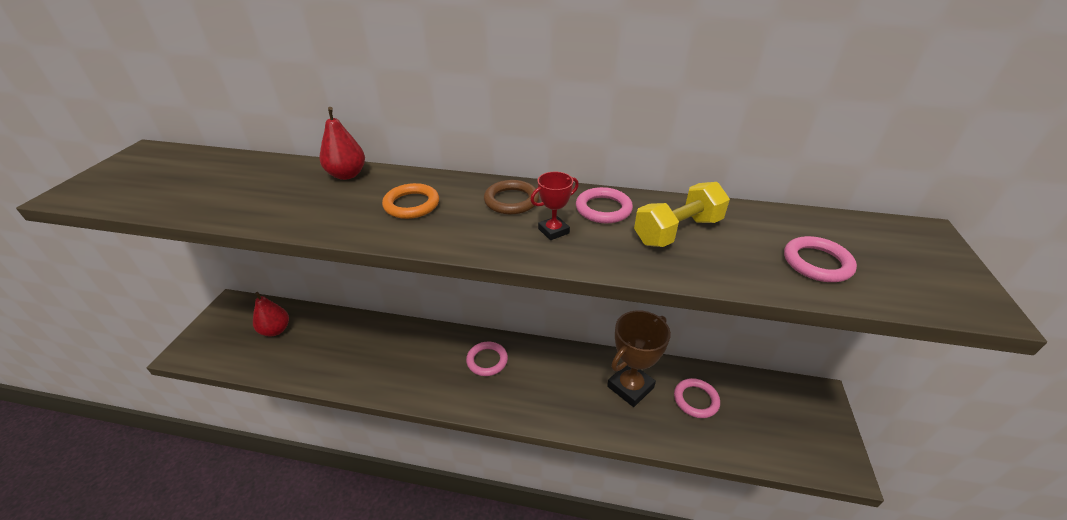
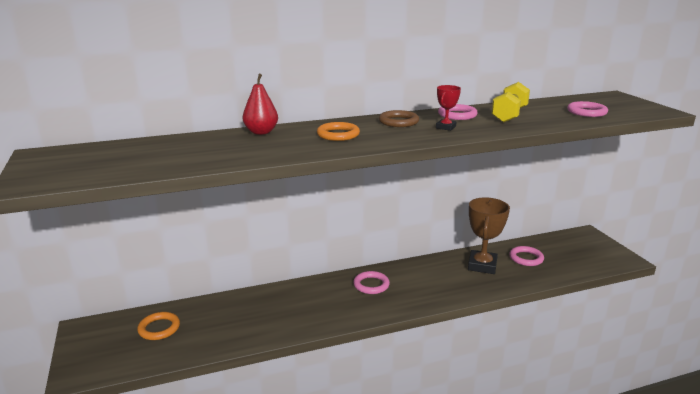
camera: 30 degrees left, 15 degrees down
(275, 330) = (159, 328): red pear -> orange ring

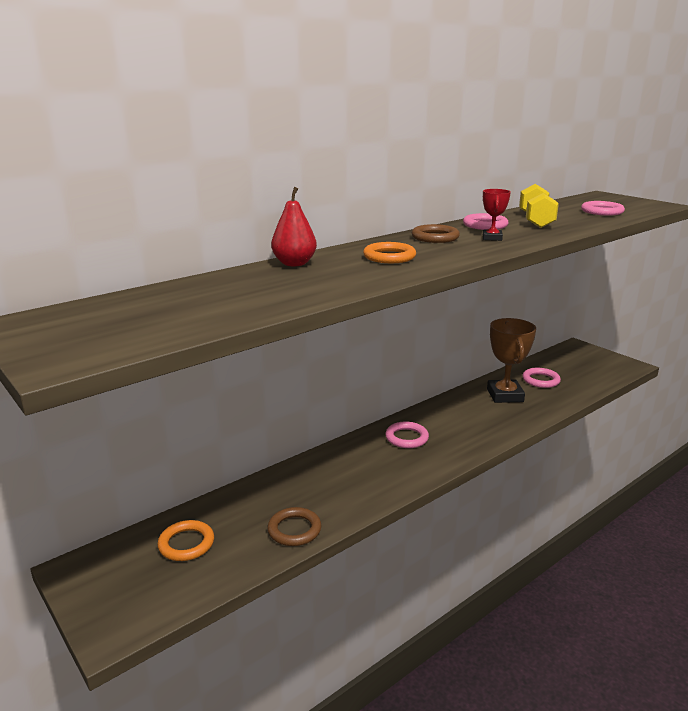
camera: 20 degrees left, 0 degrees up
(236, 336) = (294, 530): none -> brown ring

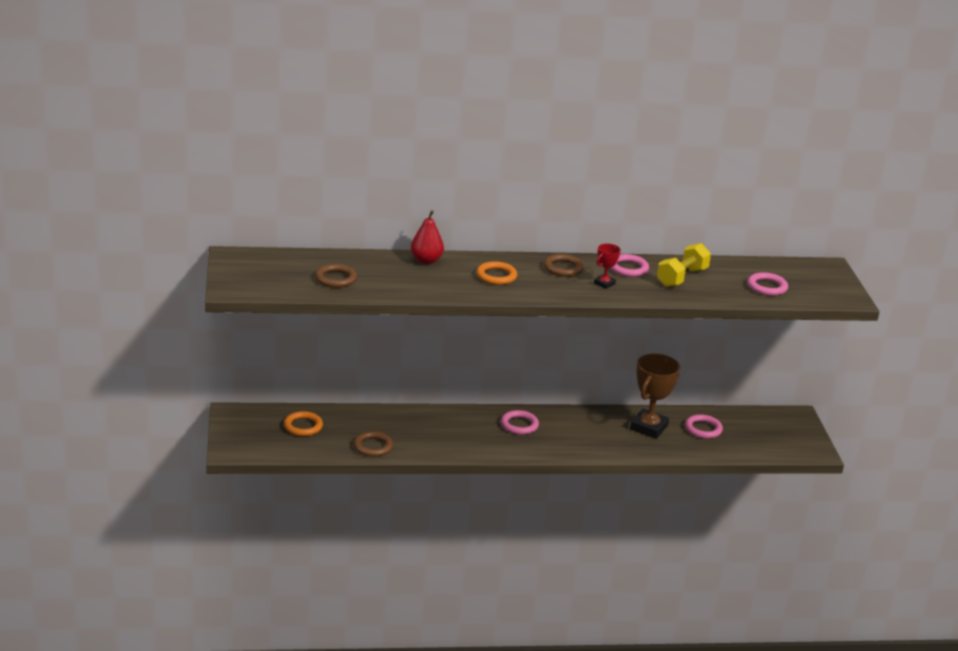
camera: 30 degrees right, 5 degrees up
(211, 306) = (336, 279): none -> brown ring

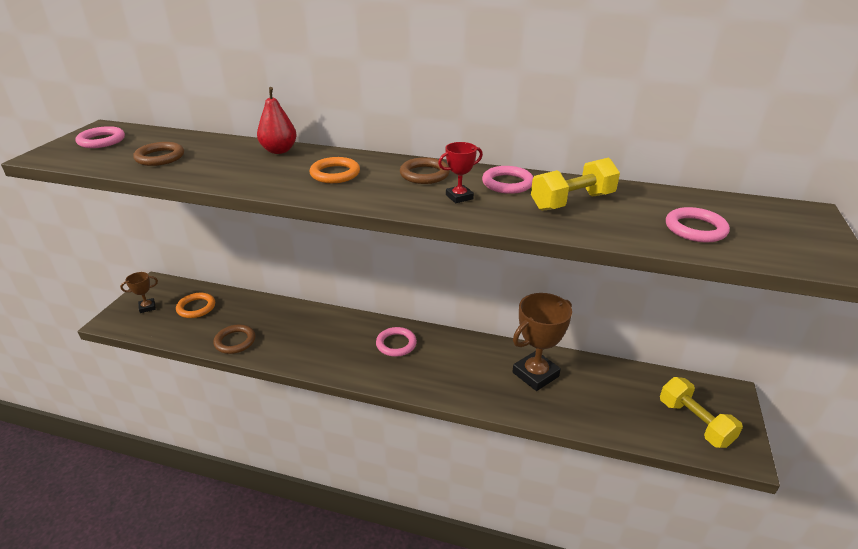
camera: 25 degrees right, 5 degrees up
(252, 434) = (147, 307): none -> brown trophy
(703, 429) = (600, 389): pink ring -> pink ring (101, 141)
(779, 438) = (694, 422): none -> yellow dumbbell

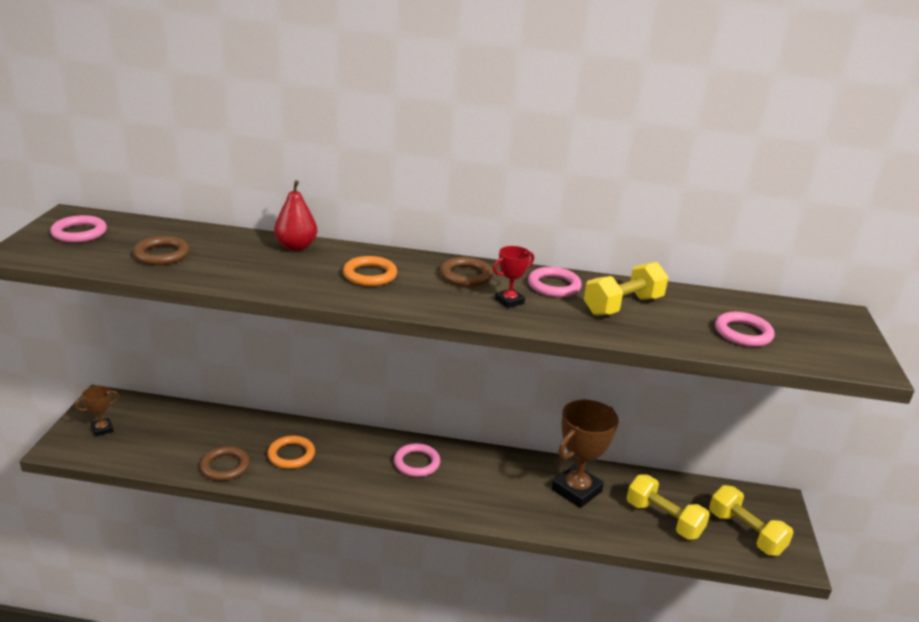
camera: 10 degrees left, 5 degrees down
(196, 307) = (165, 428): orange ring -> orange ring (291, 455)
(614, 405) = (663, 519): none -> yellow dumbbell

